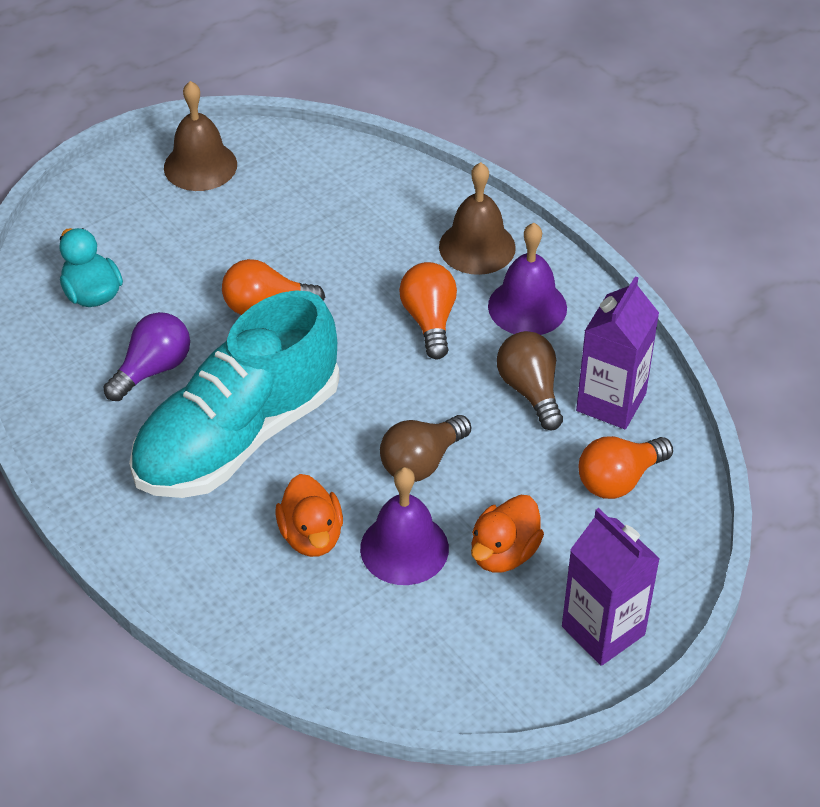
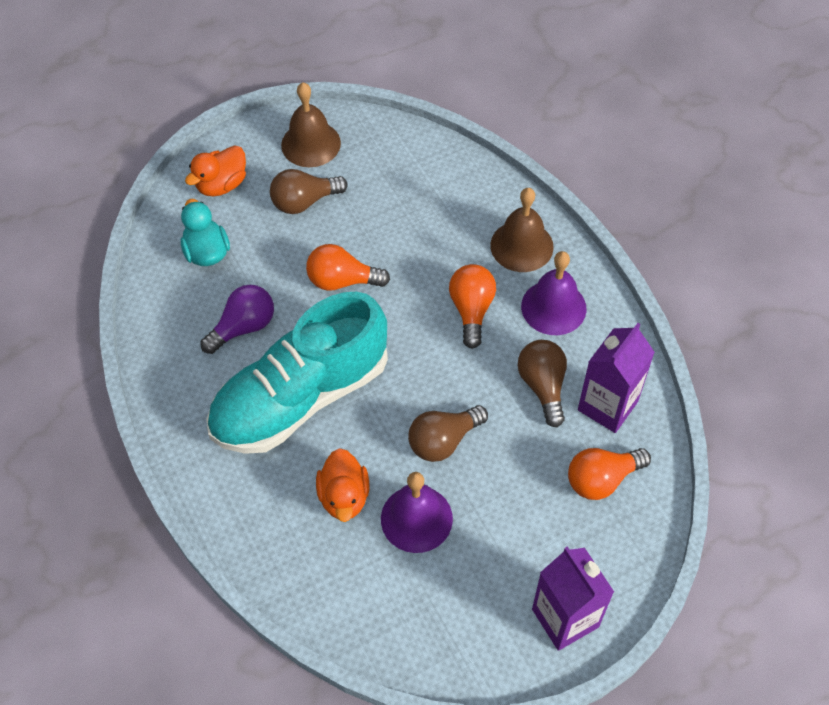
camera: 10 degrees right, 10 degrees up
(204, 228) = (304, 202): none -> brown light bulb
(504, 553) = (496, 534): orange duck -> orange duck (222, 185)

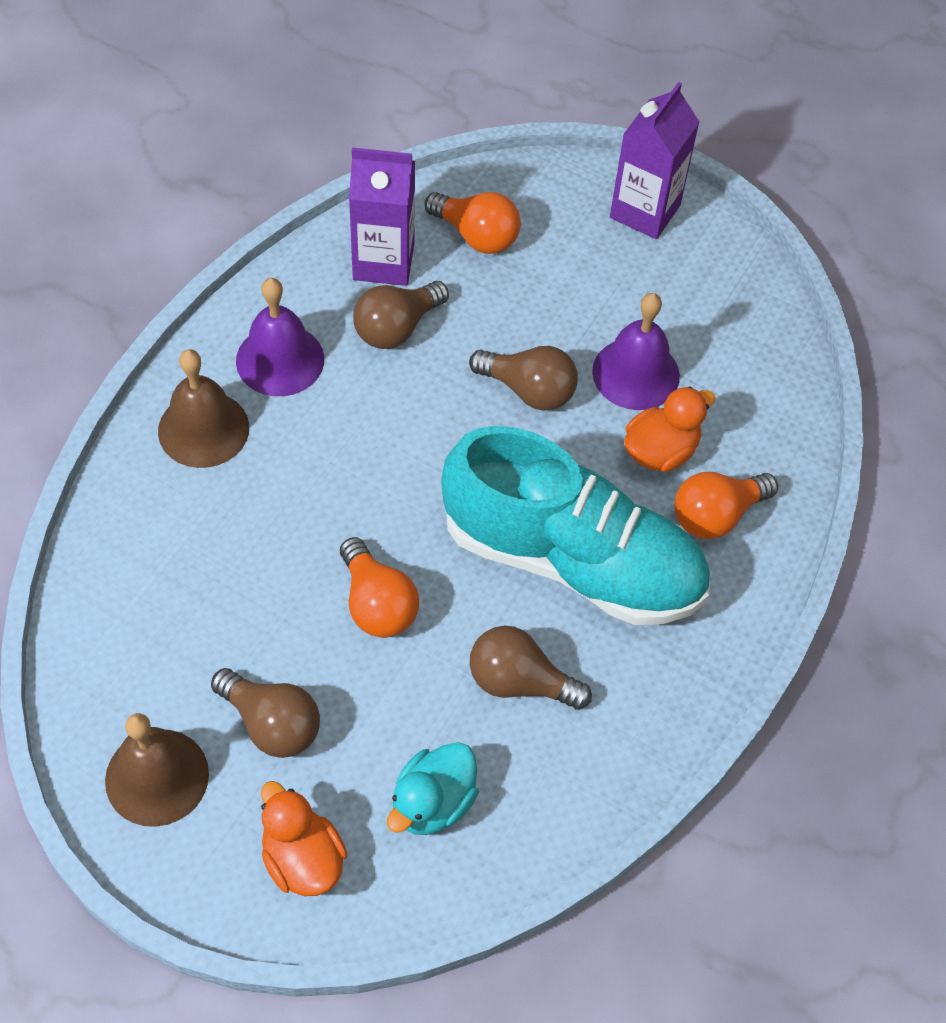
camera: 125 degrees left, 0 degrees up
(222, 185) = (302, 859): orange duck -> orange duck turned 135 degrees counterclockwise
(243, 327) = (519, 682): purple light bulb -> brown light bulb
(471, 310) = (335, 440): orange light bulb -> orange light bulb (716, 515)

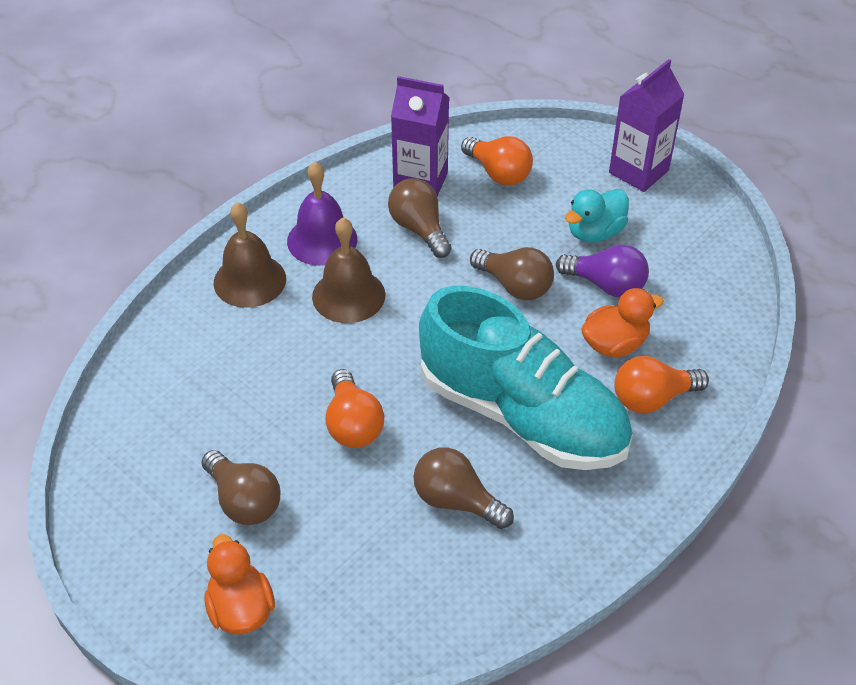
camera: 15 degrees right, 10 degrees down
(157, 777) = (141, 526): brown bell -> brown bell (348, 295)
(396, 328) = (419, 229): brown light bulb -> brown light bulb turned 90 degrees clockwise
(432, 803) = (360, 583): turquoise duck -> turquoise duck (595, 232)
(636, 373) = (606, 285): purple bell -> purple light bulb

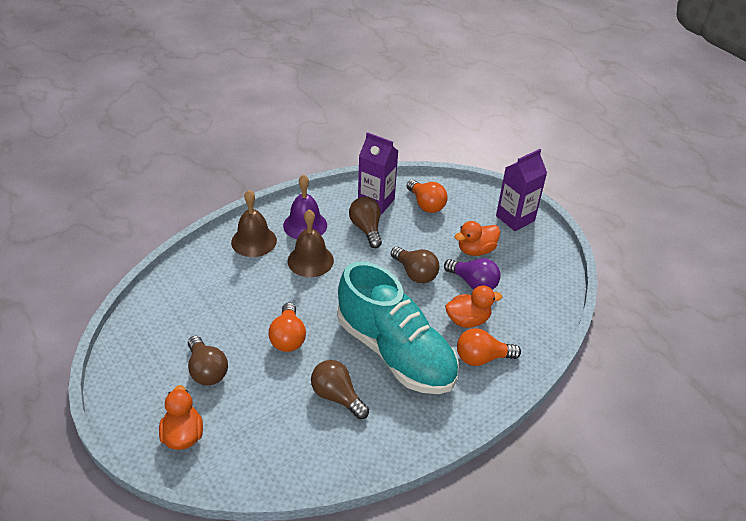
camera: 10 degrees right, 5 degrees down
(595, 232) = (476, 250): turquoise duck -> orange duck

